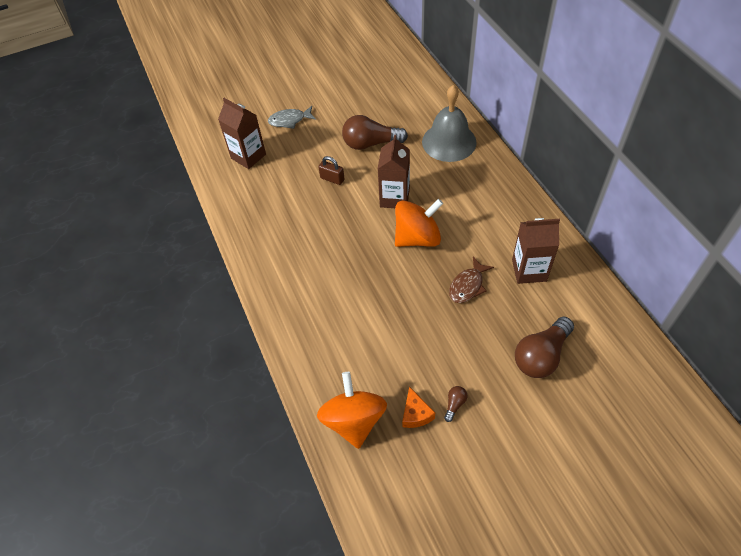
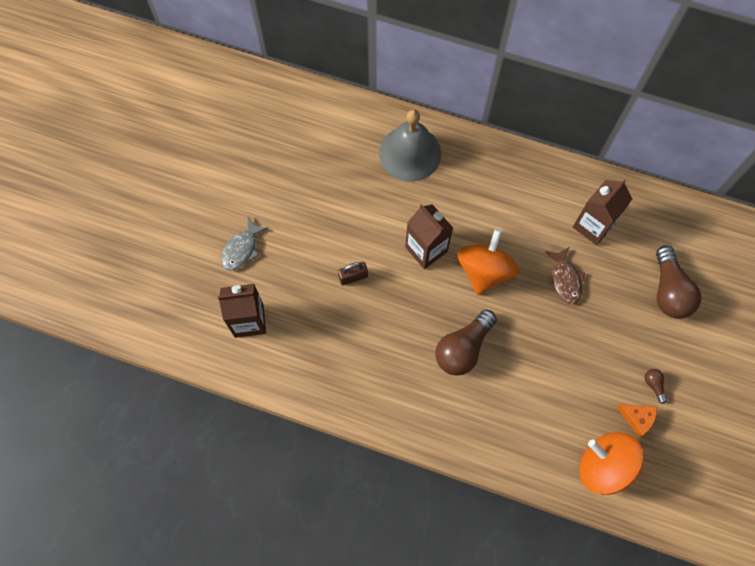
camera: 50 degrees left, 15 degrees up
(370, 143) = (345, 211): brown light bulb -> brown light bulb (463, 349)

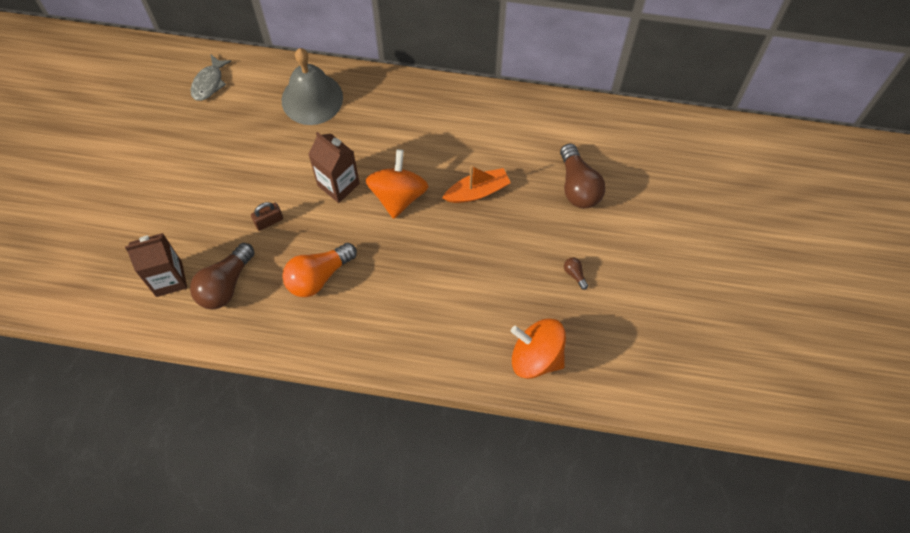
camera: 10 degrees left, 5 degrees down
(242, 249) = (154, 213): grey fish -> grey fish (209, 83)
(395, 343) = (318, 276): none -> orange light bulb
(463, 349) = (385, 271): brown light bulb -> brown light bulb (225, 285)
(565, 280) = (477, 191): brown fish -> orange boat
(593, 226) = (498, 138): brown carton -> none
(637, 418) = (563, 307): orange cheese -> none

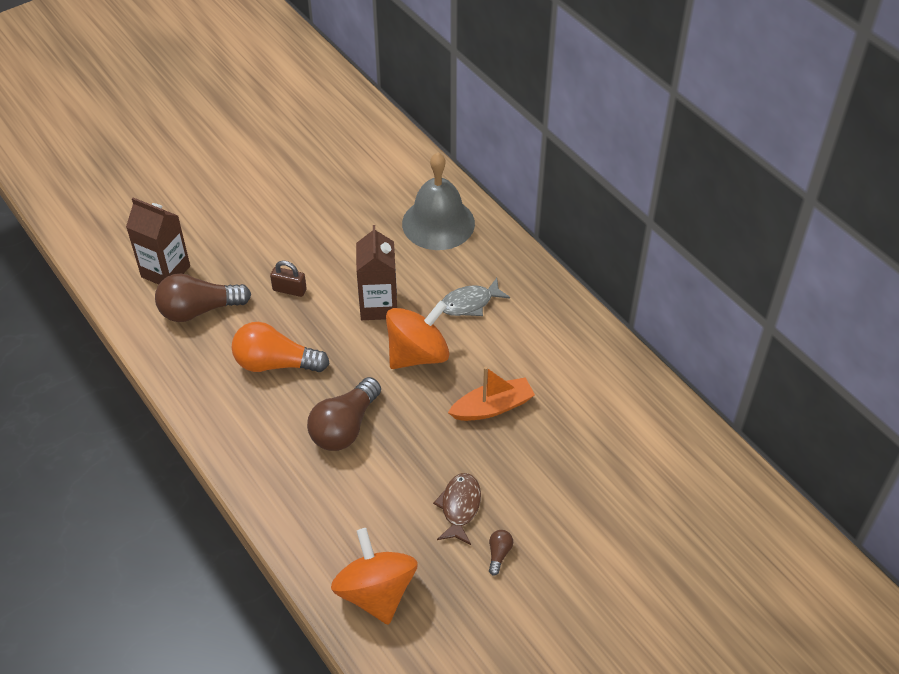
camera: 45 degrees right, 15 degrees down
(209, 83) = (370, 152): grey fish -> grey fish (470, 303)
(477, 191) = (492, 407): orange boat -> orange boat turned 45 degrees counterclockwise
(525, 267) = (459, 507): none -> brown fish
(578, 186) = (595, 481): brown light bulb -> brown light bulb (345, 427)

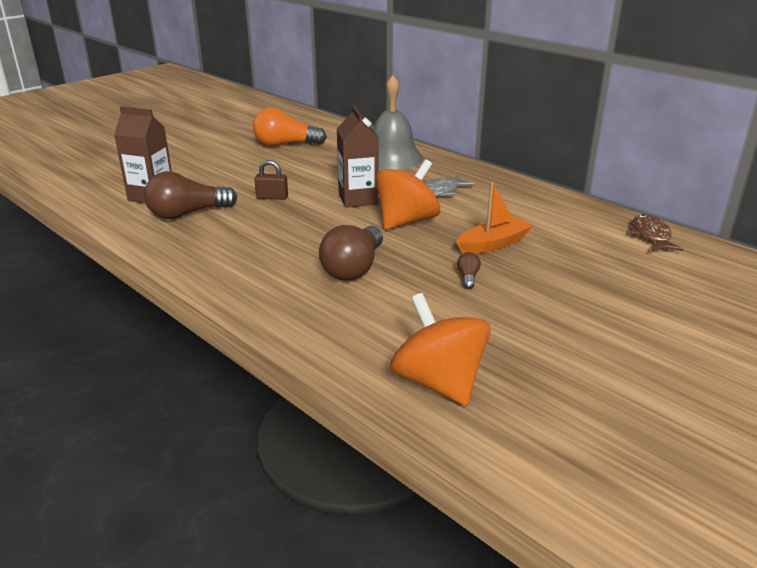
camera: 10 degrees left, 20 degrees down
(275, 363) = (270, 237): orange light bulb -> orange light bulb (285, 144)
(459, 507) = (498, 309): brown fish -> brown fish (651, 236)
(499, 554) = (559, 337): brown light bulb -> brown light bulb (468, 277)

